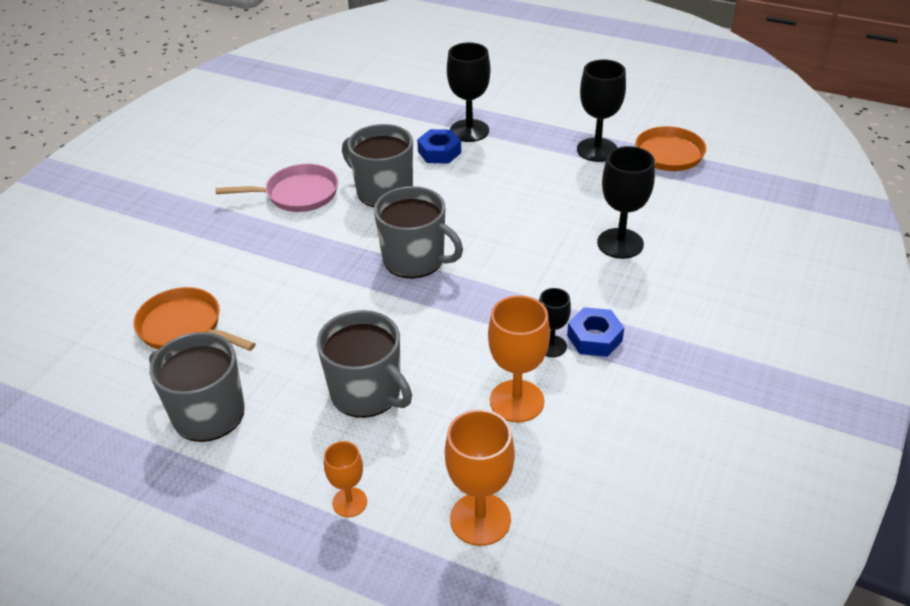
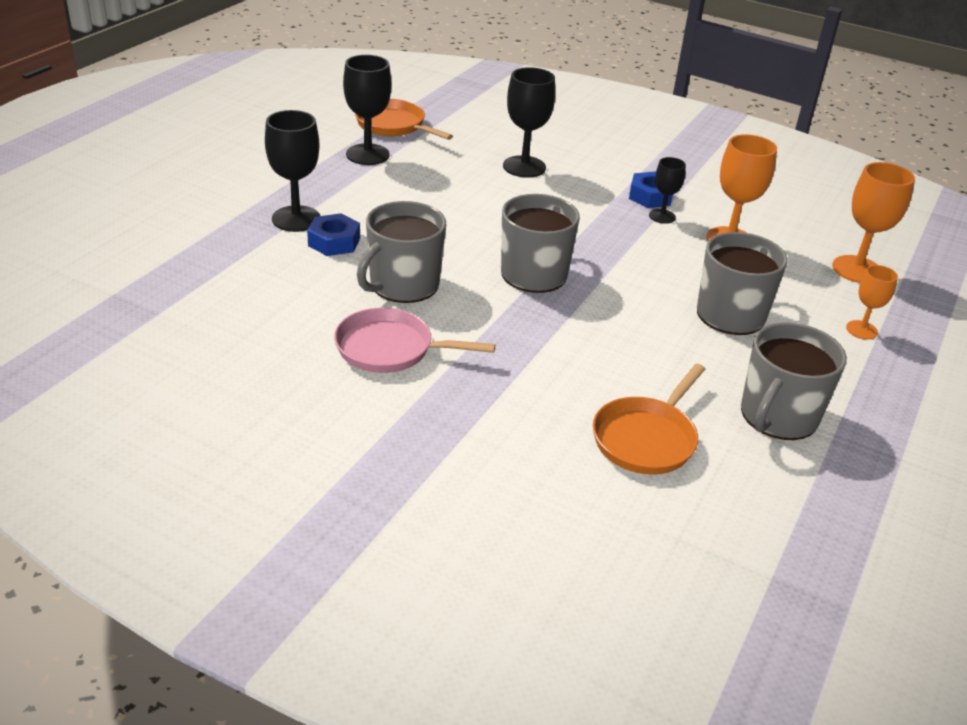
camera: 90 degrees left, 5 degrees down
(297, 194) = (391, 349): pink pan -> pink pan turned 75 degrees counterclockwise

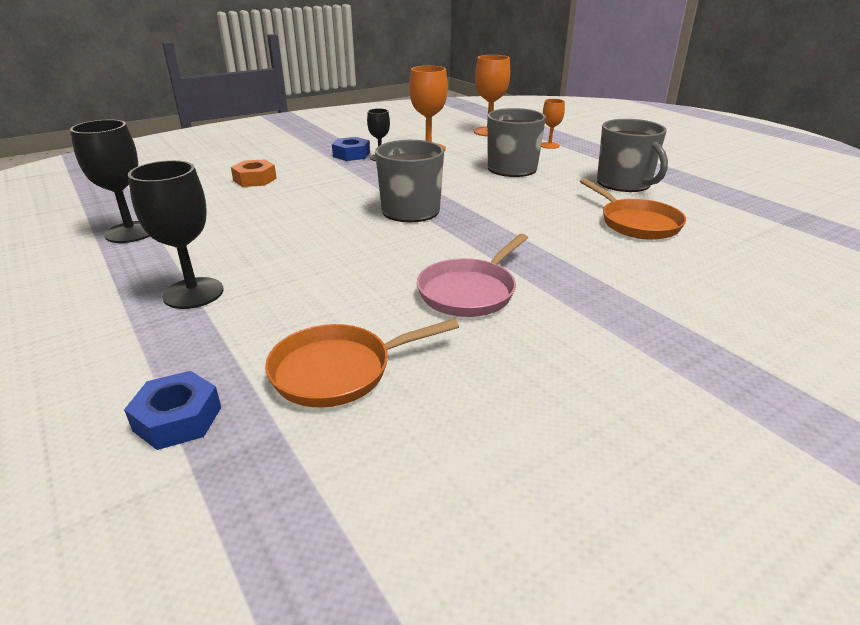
camera: 60 degrees left, 5 degrees down
(334, 242) = (264, 281): blue nut -> blue nut (178, 419)
(394, 125) = (100, 210): orange pan -> orange pan (339, 370)
(403, 285) = (374, 264): grey mug -> none
(524, 167) = (255, 179): black goblet -> orange nut

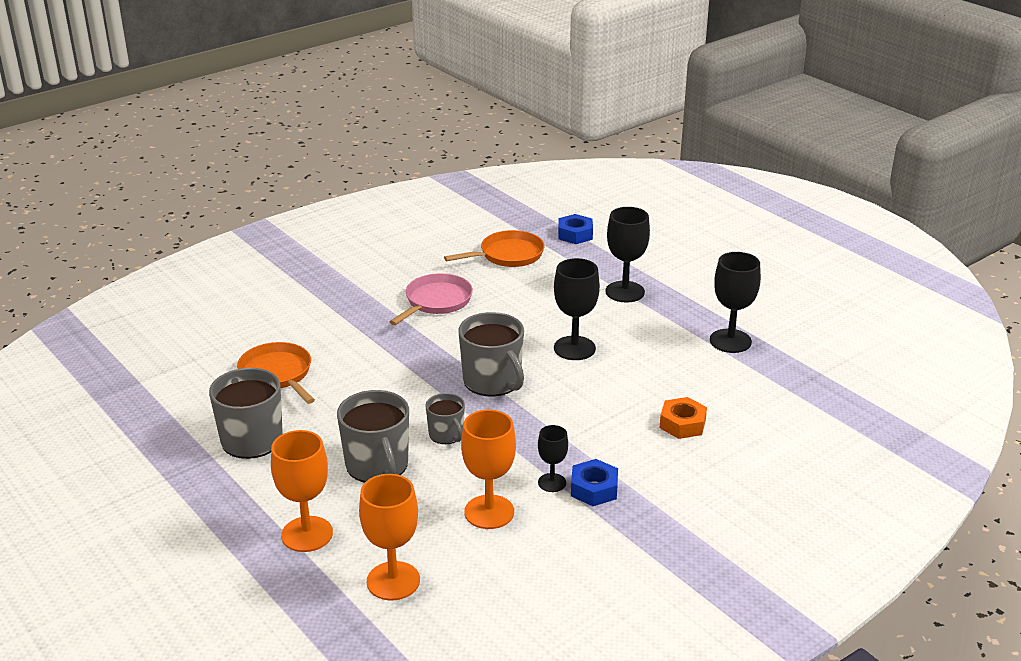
camera: 175 degrees right, 0 degrees up
(310, 233) = (574, 348): none -> black goblet
(457, 180) = (446, 434): none -> grey mug
(549, 145) = (307, 534): orange goblet -> orange goblet, size x1.72

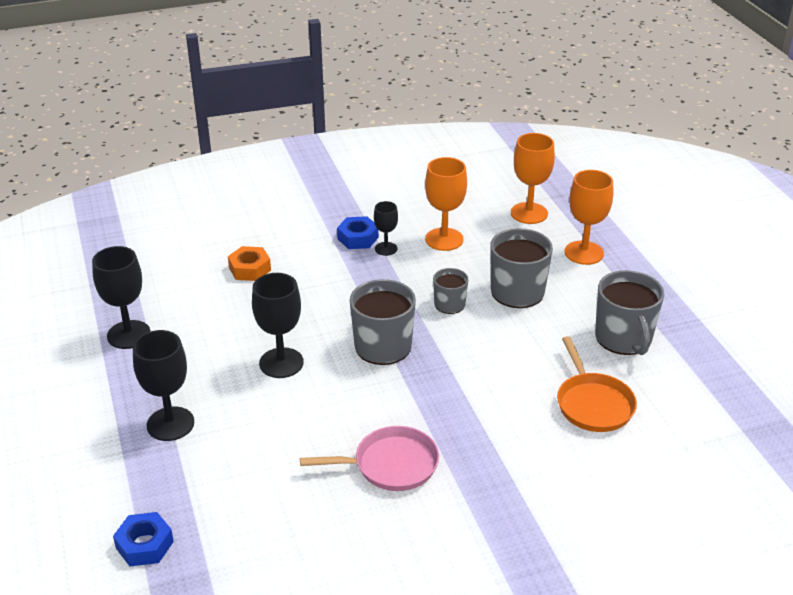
camera: 160 degrees left, 5 degrees up
(436, 302) = (390, 465): pink pan -> pink pan turned 150 degrees counterclockwise
(507, 255) = (259, 526): orange pan -> none

